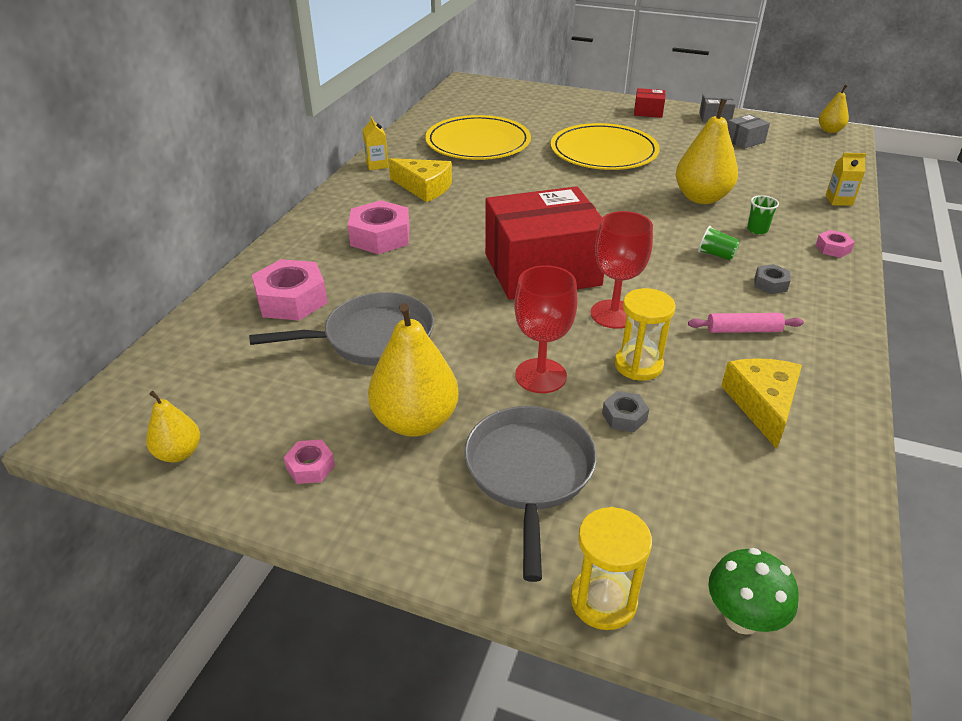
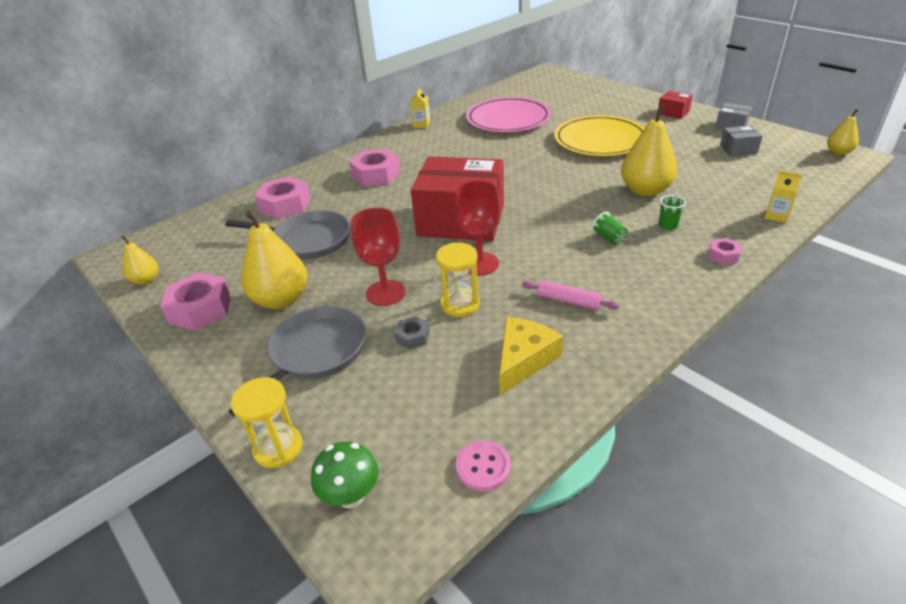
camera: 30 degrees right, 0 degrees up
(310, 467) = (200, 309): pink nut -> pink nut, size x1.99
(424, 187) = (437, 146): yellow cheese -> none
(478, 142) = (508, 119): yellow plate -> pink plate
(770, 284) = (631, 271): grey nut -> none
(837, 529) = (483, 467): none -> pink button

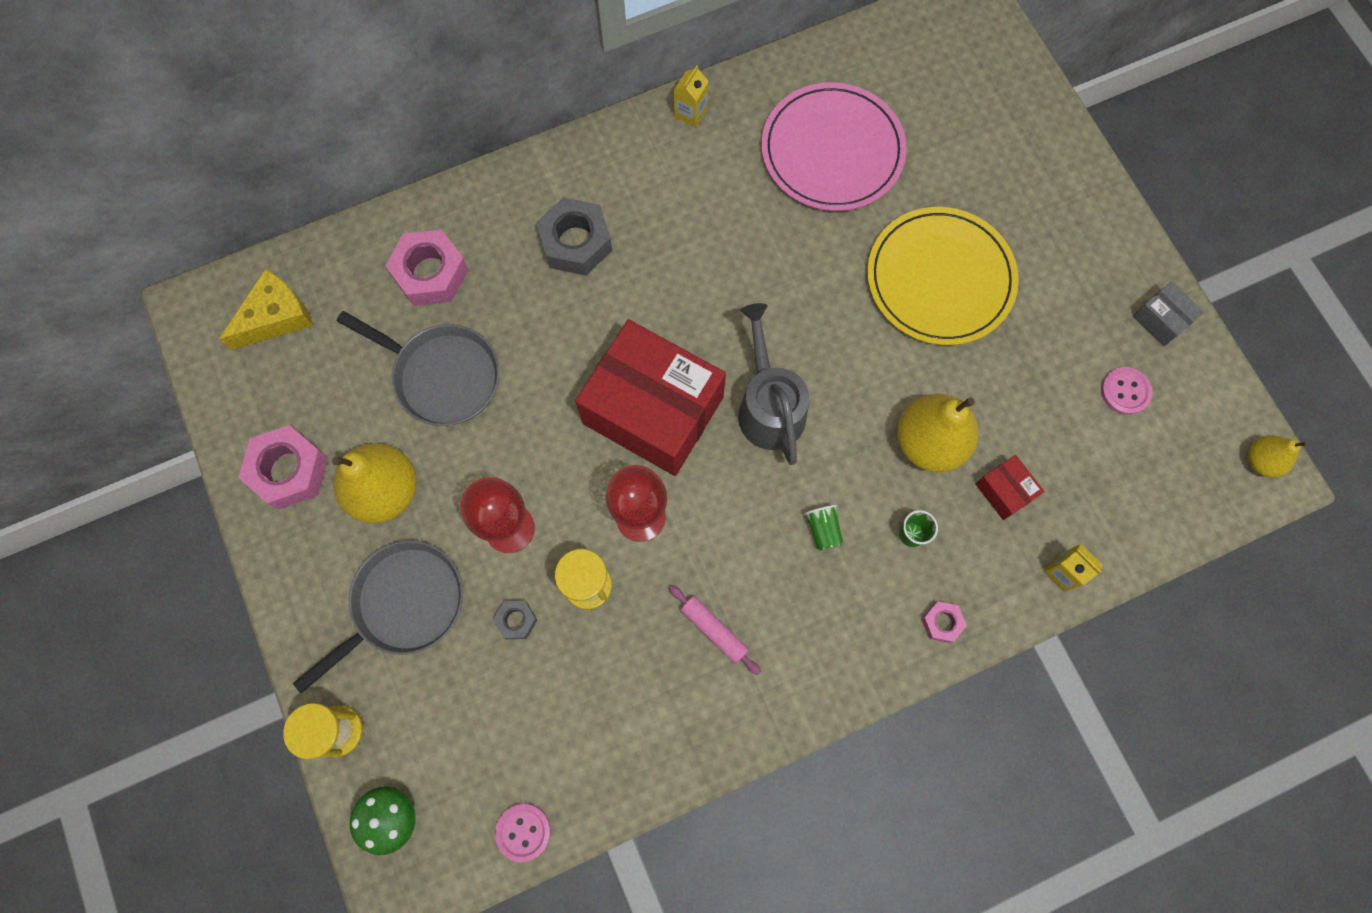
camera: 15 degrees right, 35 degrees up
(146, 280) = (230, 383): yellow pear -> none
(376, 175) = (576, 242): pink nut -> grey nut
(523, 359) = (621, 705): yellow cheese -> yellow cheese (276, 316)
(535, 201) = (768, 406): none -> grey watering can
(673, 112) = (1098, 241): red box -> red box (1004, 491)
(738, 149) = (1125, 391): grey box -> pink button

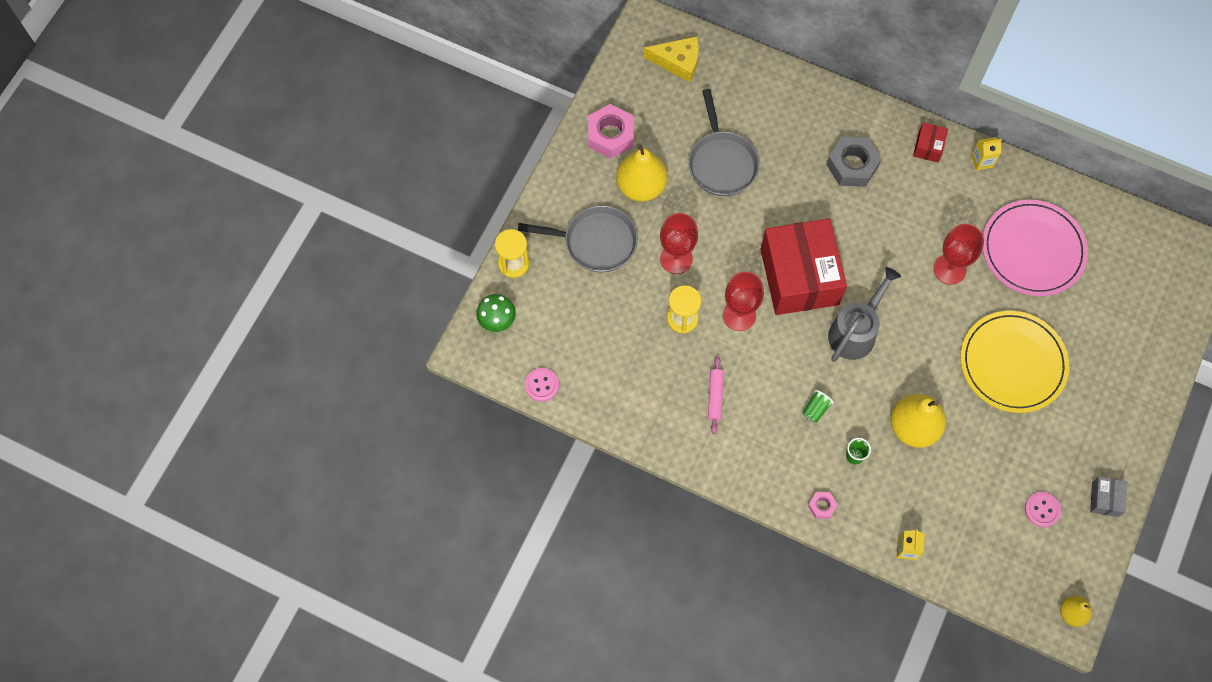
camera: 50 degrees right, 5 degrees down
(431, 273) = (768, 112): pink nut -> none
(516, 620) = (635, 299): grey nut -> none
(782, 249) = (949, 269): none -> red goblet
(1004, 491) = (923, 486): red box -> red box (928, 147)

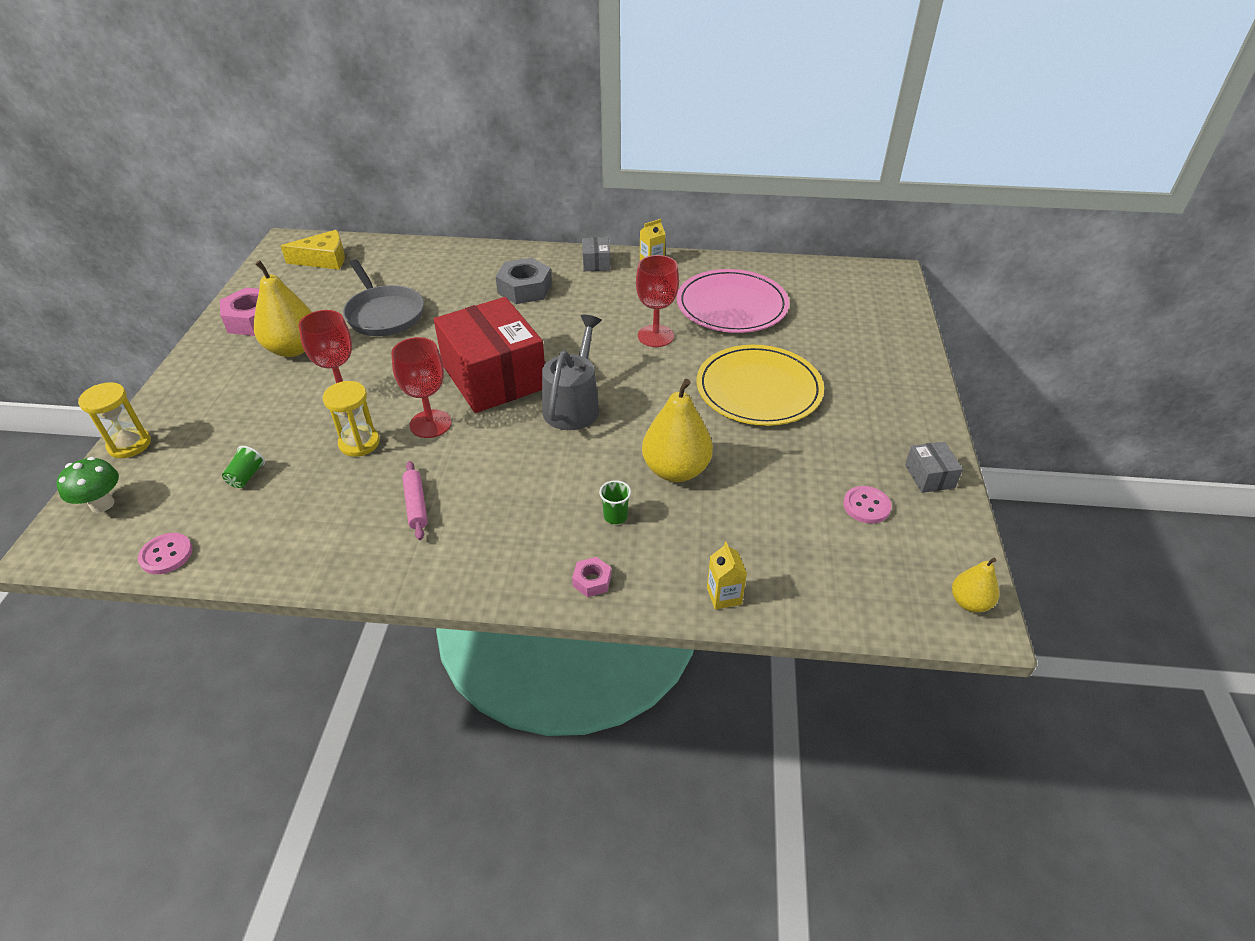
camera: 20 degrees left, 25 degrees down
(595, 242) = (240, 403): grey pan -> none
(815, 409) = (550, 484): green cup -> green cup (246, 476)
(928, 147) = (596, 263): red box -> grey box

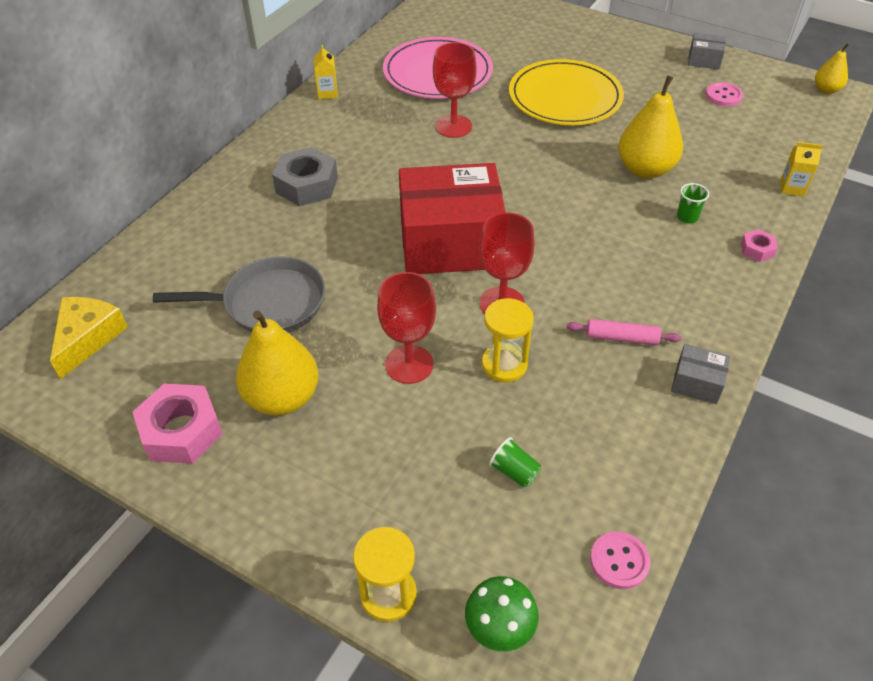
camera: 65 degrees left, 5 degrees up
(573, 405) = (527, 202): grey watering can -> none
(596, 263) = (299, 126): grey box -> grey box (696, 383)

